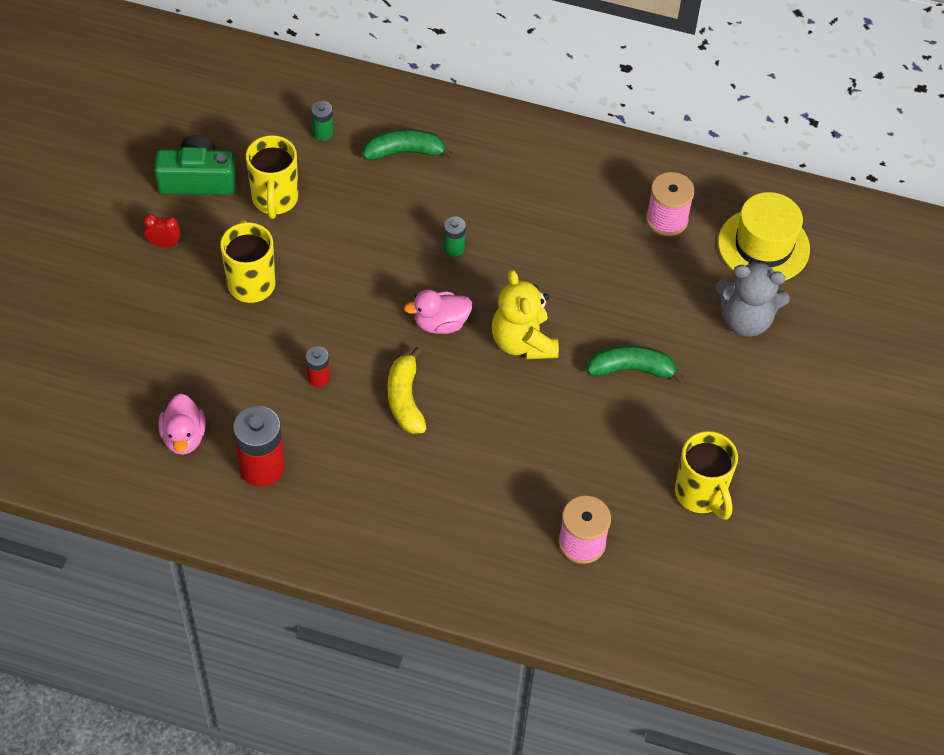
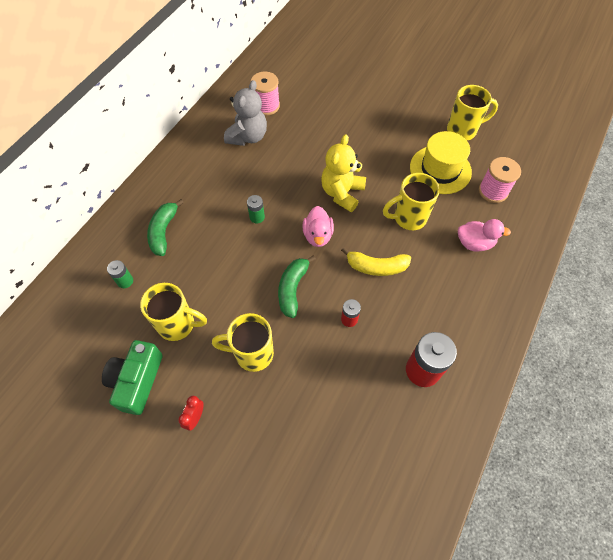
camera: 75 degrees left, 5 degrees up
(184, 437) = (389, 426): pink duck -> pink duck (474, 243)
(499, 431) = (408, 218): none -> yellow mug
(523, 342) = (342, 193): yellow teddy bear -> yellow teddy bear turned 120 degrees clockwise
(631, 369) = (372, 144): green banana -> green banana (292, 289)
(745, 320) = (347, 87): grey teddy bear -> grey teddy bear (248, 137)
(763, 246) = (297, 69): yellow hat -> yellow hat (440, 169)

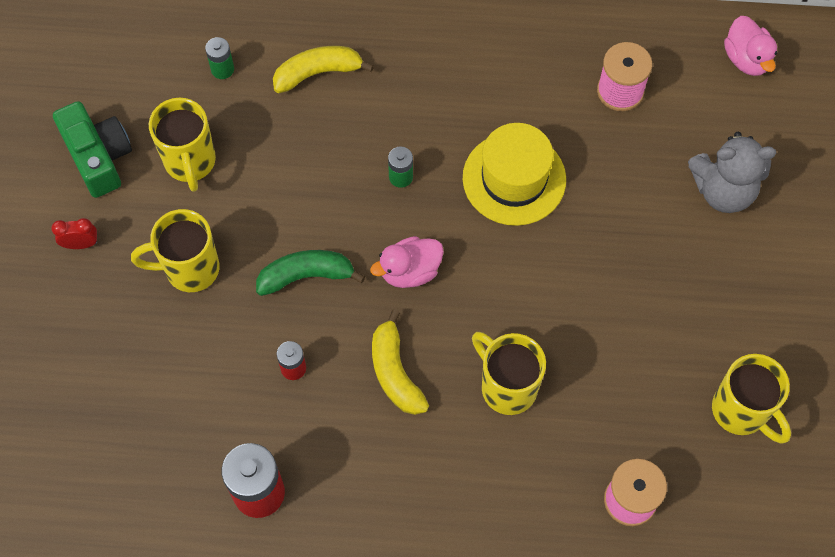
camera: 65 degrees right, 5 degrees up
(137, 381) = (98, 157): green camera -> green camera turned 75 degrees clockwise
(164, 231) = (318, 73): green banana -> yellow banana
(248, 137) = (542, 95): grey teddy bear -> grey teddy bear (723, 190)
(252, 354) = (189, 269): yellow mug -> yellow mug turned 75 degrees counterclockwise
(342, 193) = (504, 273): yellow teddy bear -> none
(440, 169) = (631, 402): yellow hat -> yellow hat (514, 179)
(474, 243) = (508, 500): pink duck -> pink duck (746, 59)

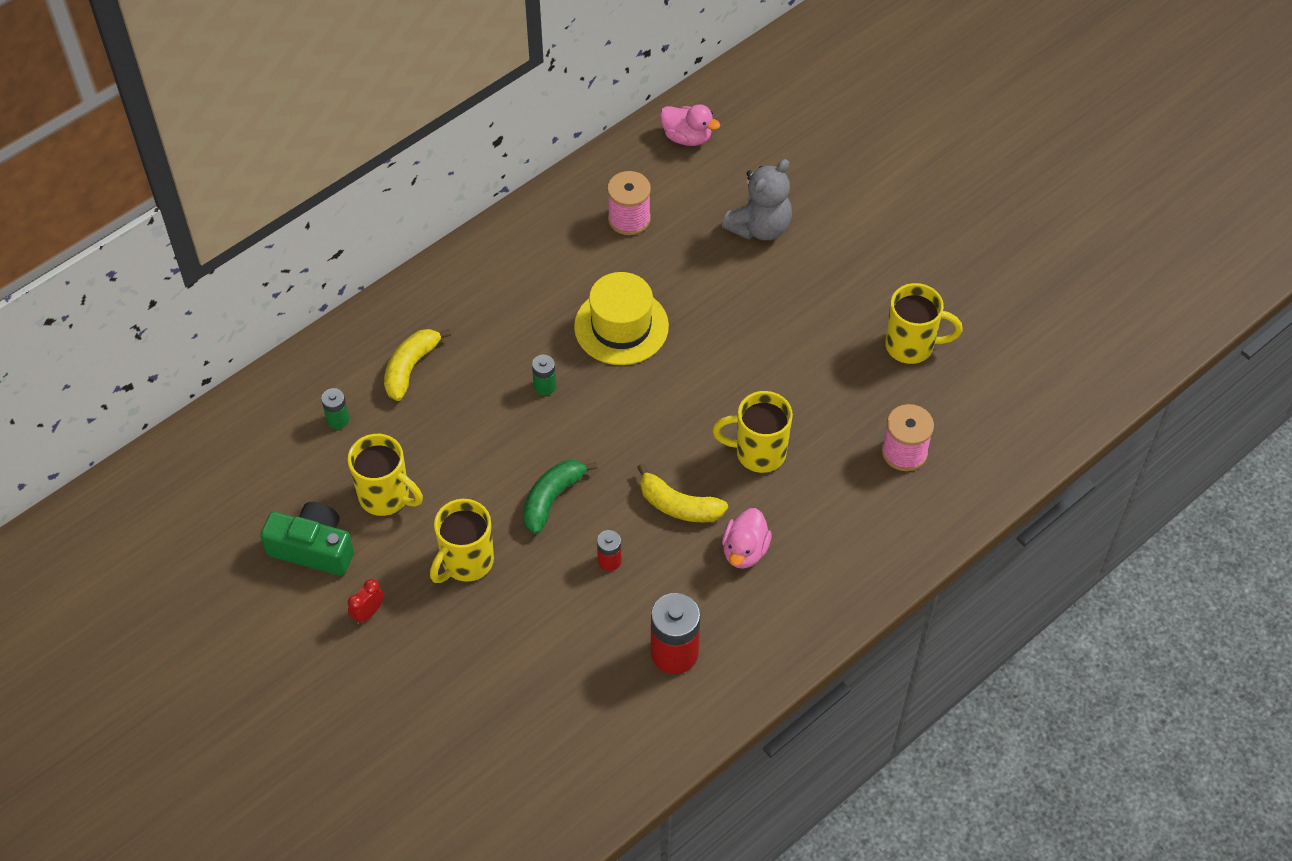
camera: 45 degrees left, 10 degrees down
(410, 271) = (618, 438): pink duck -> pink duck (744, 550)

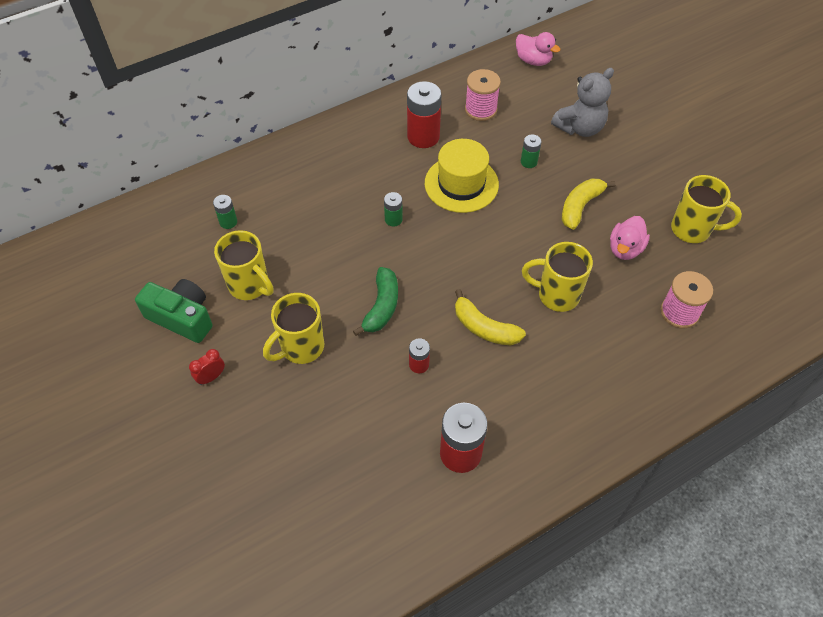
camera: 10 degrees right, 0 degrees up
(410, 367) = (293, 192): yellow banana -> yellow banana (580, 207)
(552, 498) = (381, 307): green banana -> green banana turned 150 degrees clockwise
(561, 268) = (423, 136): none -> red battery
(701, 284) = (529, 162): none -> green battery
(744, 550) = (534, 374): pink duck -> pink duck (625, 249)

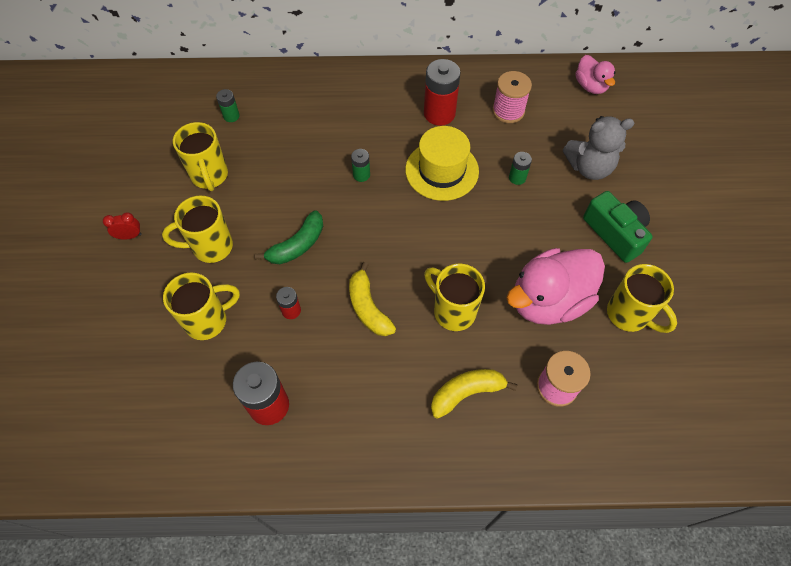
camera: 30 degrees right, 5 degrees up
(182, 317) = (143, 177): green camera -> green camera (615, 233)
(349, 412) = (208, 320): none -> yellow mug
(580, 207) = (535, 241): yellow banana -> yellow banana (466, 393)
(625, 249) = (548, 301): pink duck -> pink duck, size x1.87

